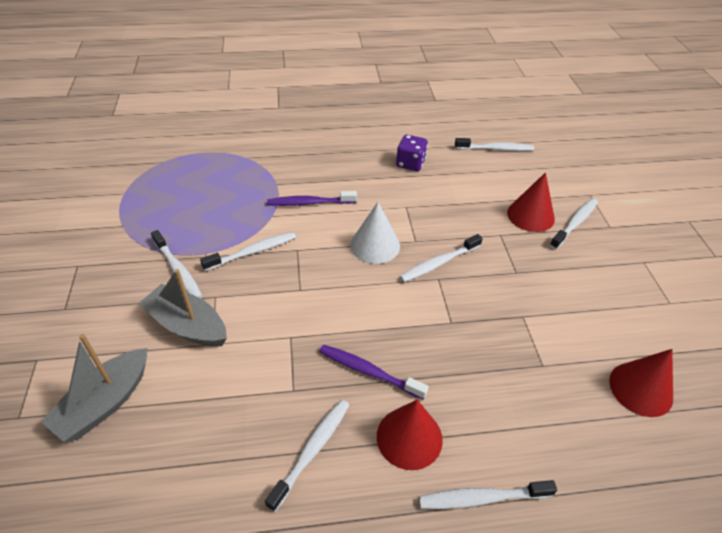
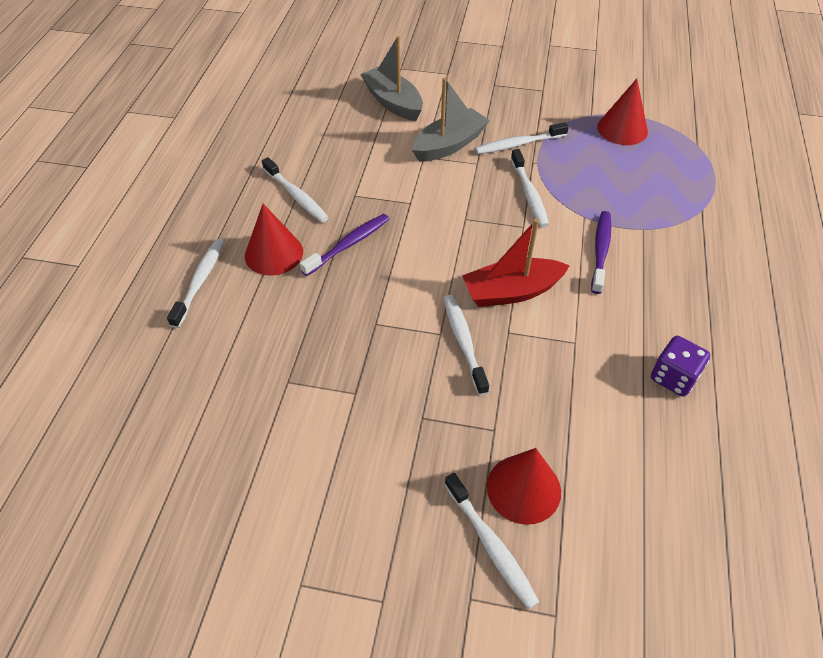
camera: 110 degrees right, 5 degrees up
(375, 245) = (511, 292): white cone -> red boat
(495, 149) = (706, 517): white toothbrush -> none
(641, 389) = (213, 460): red cone -> red cone (622, 129)

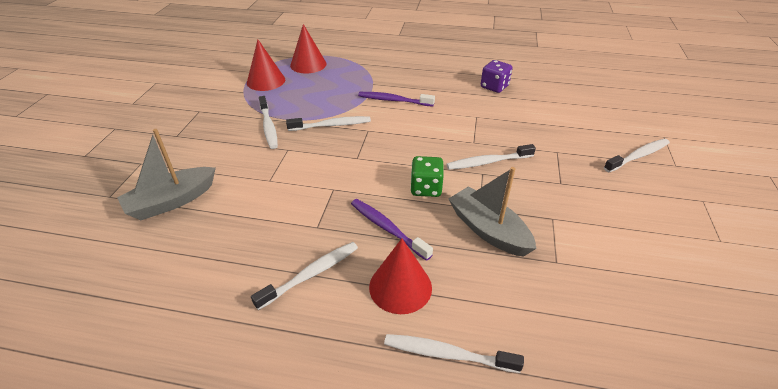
camera: 90 degrees left, 10 degrees down
(411, 277) = (426, 188): none -> green dice
(449, 145) = (257, 164): grey boat -> grey boat (488, 230)
(511, 292) = (436, 139): red boat -> none
(523, 489) = (594, 142): red cone -> red cone (308, 64)

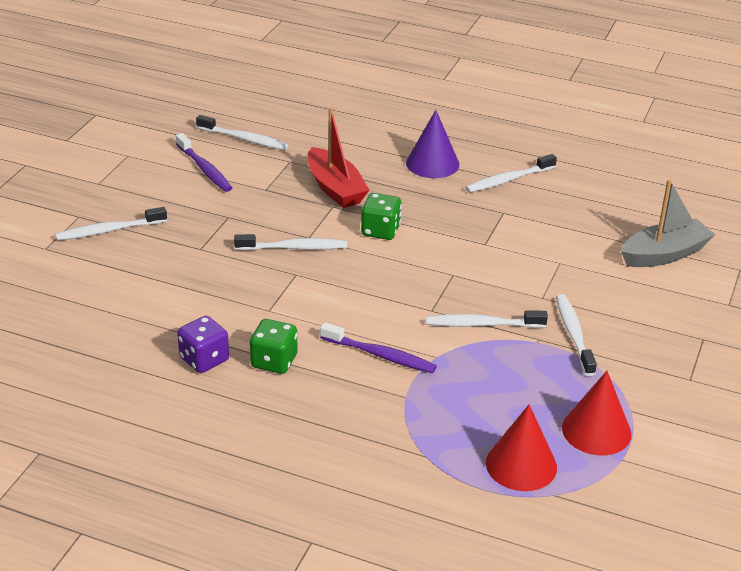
camera: 170 degrees left, 5 degrees down
(387, 229) = (433, 202): purple toothbrush -> purple toothbrush (204, 169)
(400, 287) = (432, 163): red cone -> purple cone
(448, 354) = (408, 128): white toothbrush -> white toothbrush (244, 139)
(454, 90) = (274, 361): none -> green dice
(488, 230) = (335, 188): grey boat -> red boat

